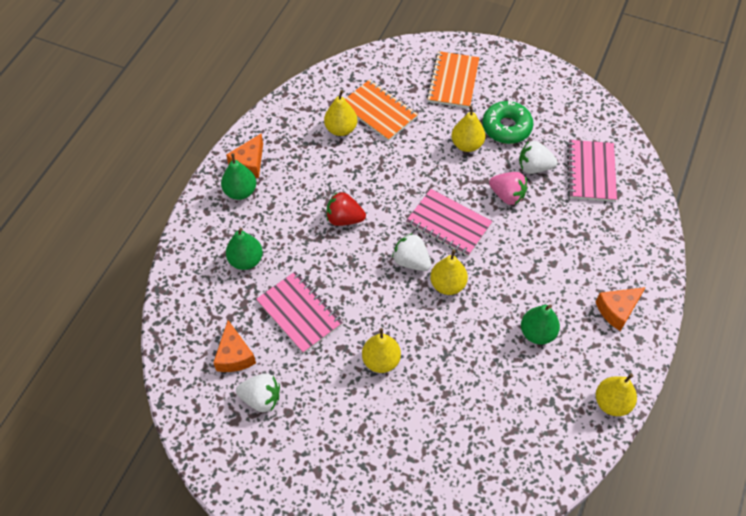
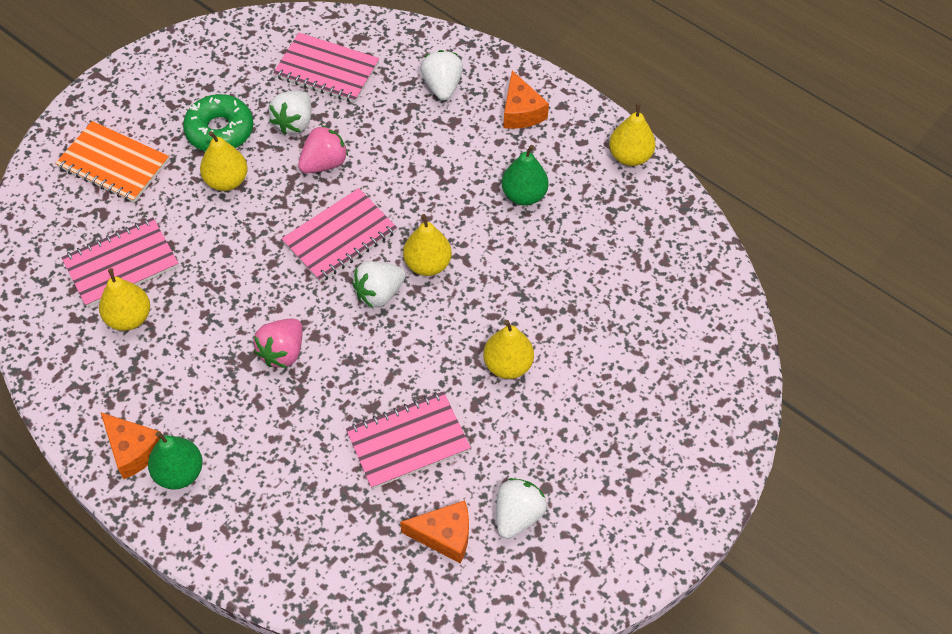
camera: 75 degrees left, 0 degrees up
(246, 260) = (300, 490): green pear -> none
(344, 219) = (282, 352): red strawberry -> pink strawberry
(378, 112) = (121, 264): orange notebook -> pink notebook
(614, 249) = (442, 86): none -> white strawberry

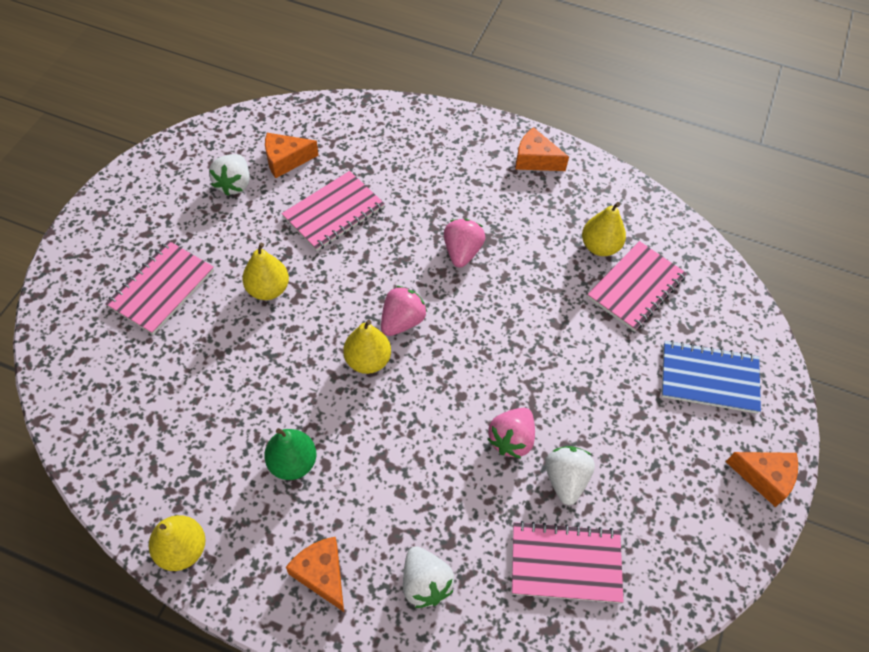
camera: 160 degrees right, 0 degrees up
(113, 164) = (709, 378): orange notebook -> blue notebook
(127, 81) = (764, 477): none -> orange cheese
(179, 472) = (494, 154): green pear -> none
(220, 130) = (634, 446): green donut -> none
(226, 181) = (595, 392): yellow pear -> none
(340, 237) = (460, 364): pink notebook -> pink notebook (162, 289)
(379, 293) = (402, 321): white strawberry -> pink strawberry

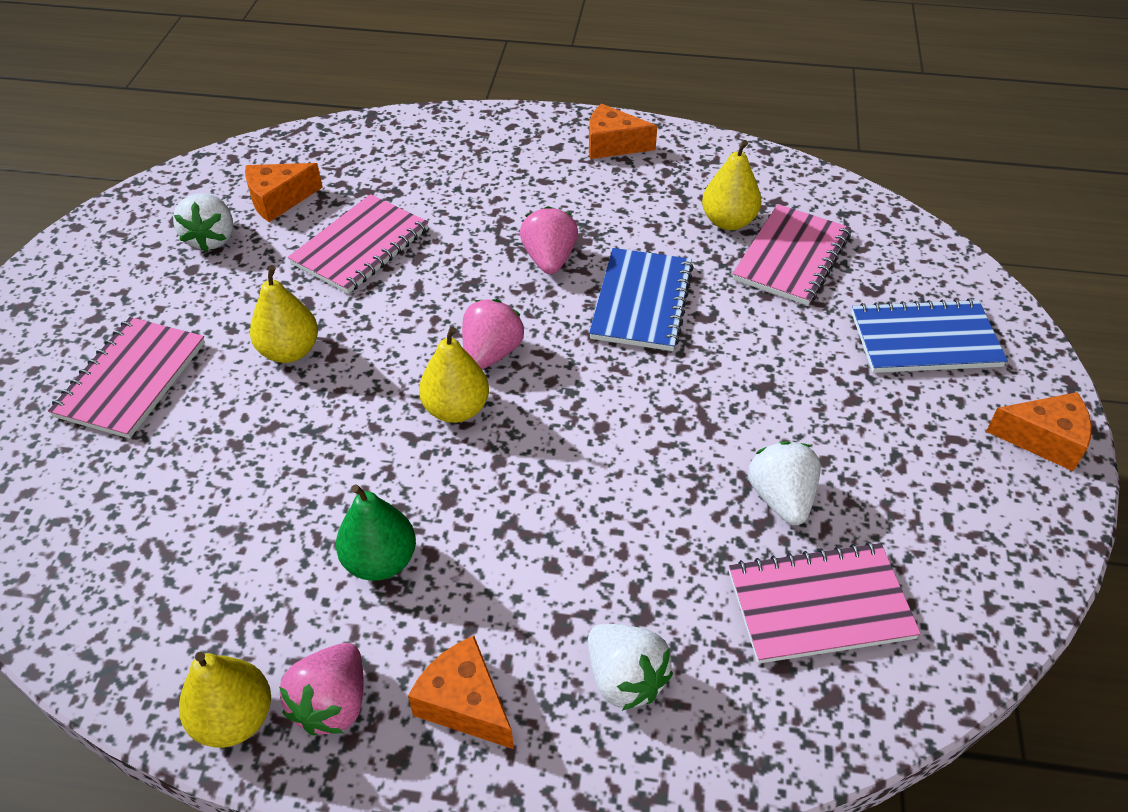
camera: 10 degrees left, 10 degrees down
(511, 439) = (689, 465): pink strawberry -> pink strawberry (333, 704)
(516, 302) = (641, 302): none -> blue notebook

